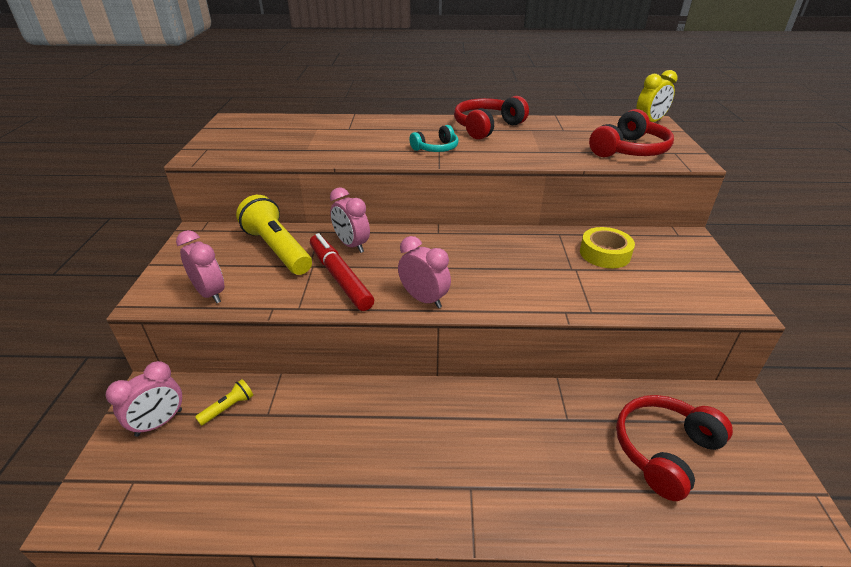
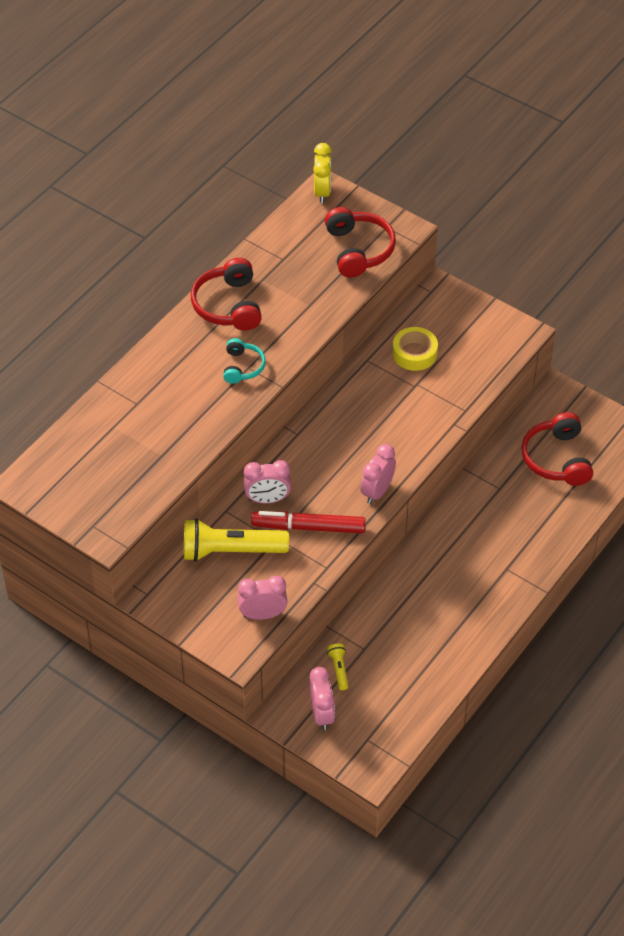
camera: 55 degrees left, 15 degrees up
(424, 299) = (377, 491): pink clock -> pink clock turned 45 degrees counterclockwise

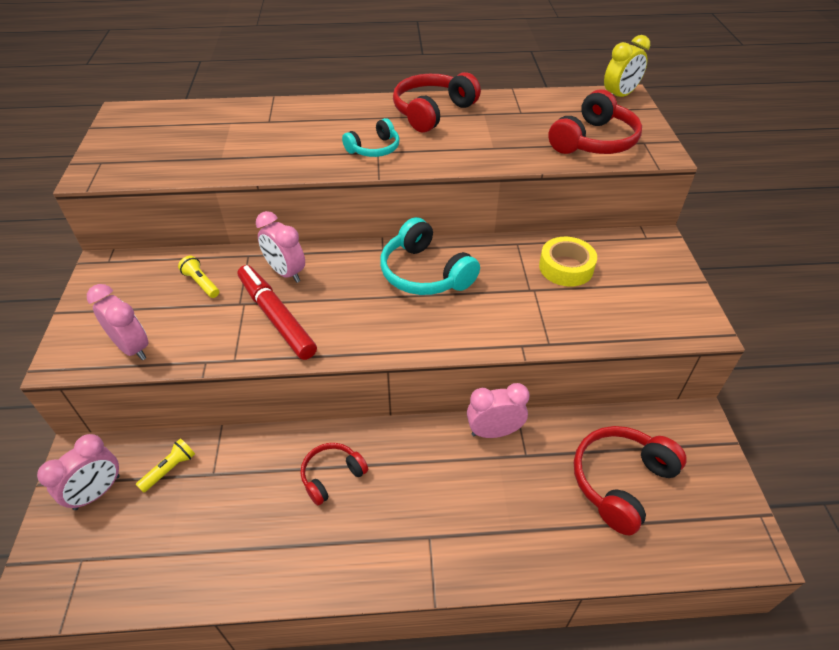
camera: 50 degrees right, 5 degrees down
(230, 551) = (201, 283): yellow flashlight -> yellow flashlight, size x0.44
(345, 427) = (425, 273): none -> turquoise headphones
(377, 491) = (371, 339): pink clock -> pink clock (494, 432)
(423, 590) = (332, 476): none -> red headphones

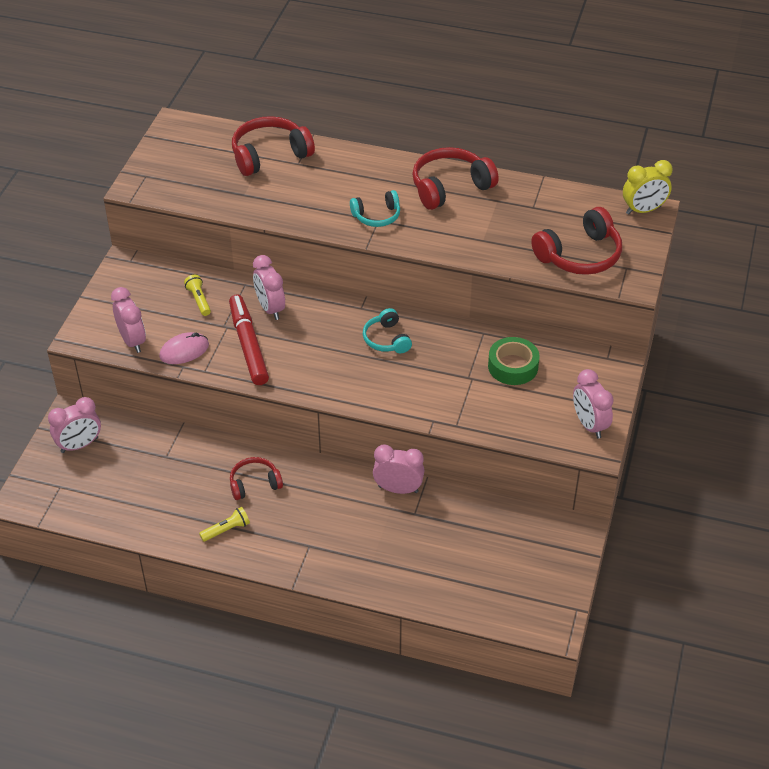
camera: 20 degrees right, 0 degrees up
(170, 469) = (135, 444): yellow flashlight -> yellow flashlight (226, 530)
(201, 343) = (184, 351): none -> pink mouse
(425, 273) = (386, 339): turquoise headphones -> turquoise headphones, size x0.60
(566, 267) = (513, 366): yellow tape -> green tape
(621, 482) = (480, 554): red headphones -> red headphones (270, 155)
(679, 305) = (589, 425): none -> pink clock

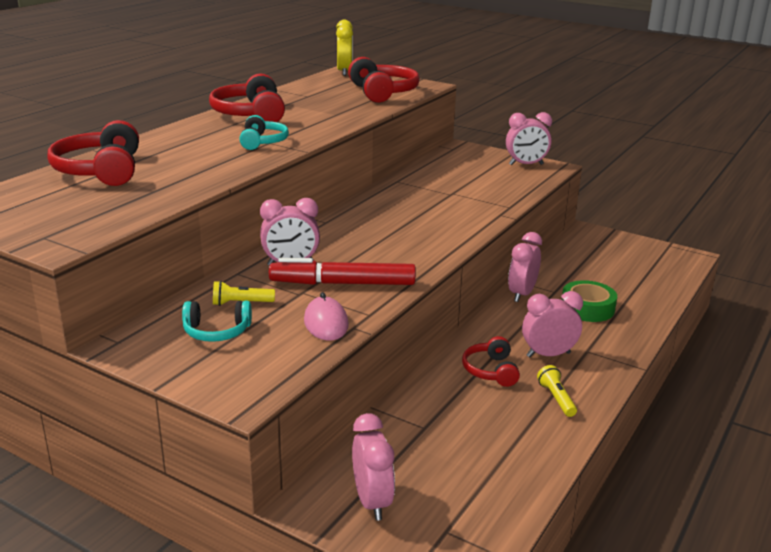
camera: 75 degrees left, 20 degrees down
(132, 341) = (282, 357): pink clock -> pink clock (548, 355)
(386, 339) = (380, 217): turquoise headphones -> turquoise headphones (217, 331)
(513, 366) = (445, 177): green tape -> green tape (587, 308)

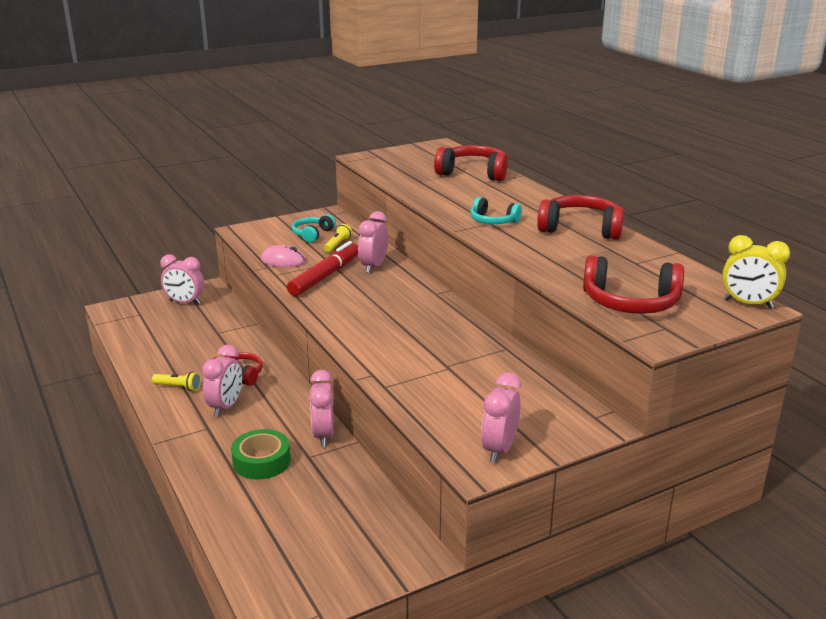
camera: 120 degrees right, 0 degrees up
(521, 294) = (323, 435): pink clock -> pink clock turned 150 degrees counterclockwise

